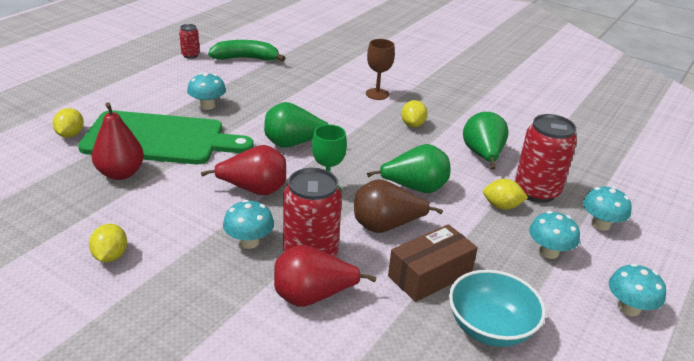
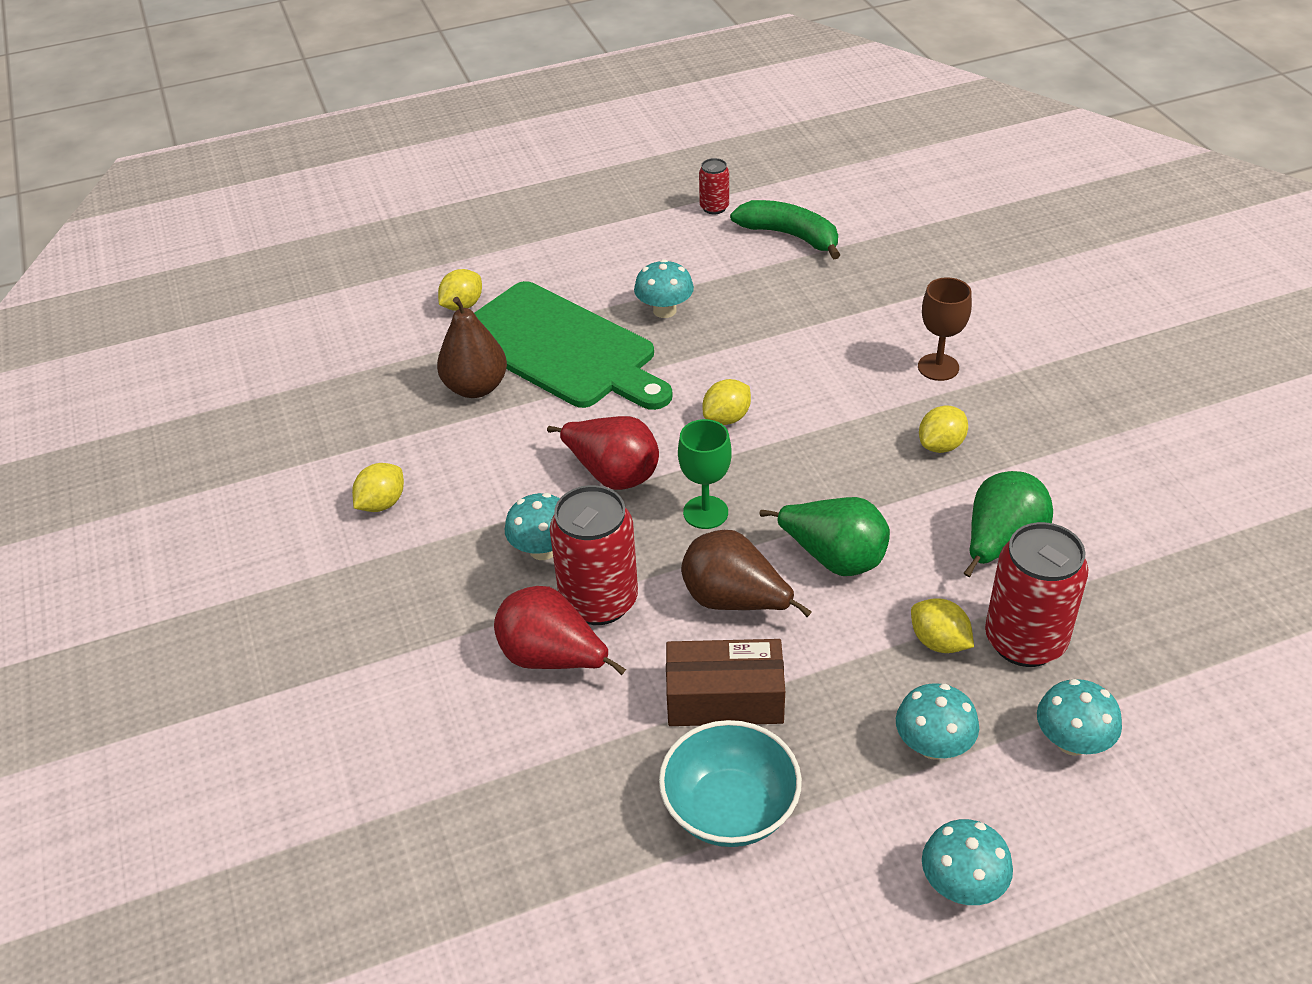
camera: 40 degrees right, 10 degrees up
(120, 173) = (475, 387): red pear -> brown pear
(293, 144) = (727, 418): green pear -> yellow lemon

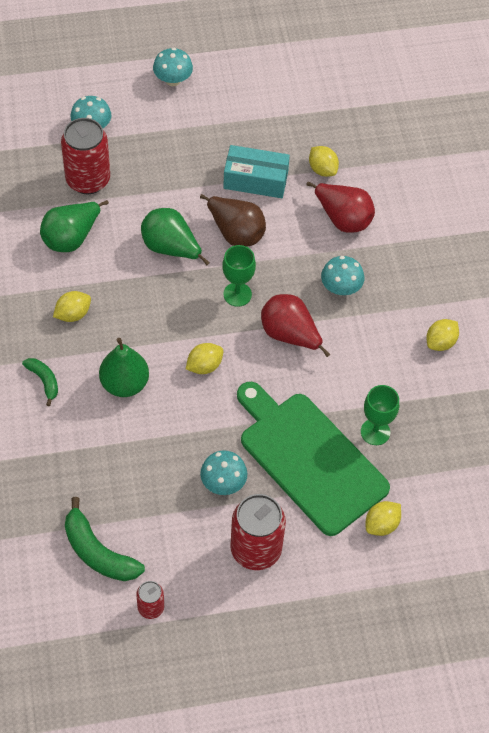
camera: 175 degrees left, 15 degrees up
(475, 387) = (375, 432): brown pear -> green goblet
(599, 601) = (312, 248): red can -> red can (256, 549)
(724, 698) = (255, 180): brown box -> turquoise box
(730, 809) = (267, 128): turquoise bowl -> none
(829, 382) = (124, 384): none -> green pear
(933, 745) = (159, 138): turquoise mushroom -> none
(938, 367) = (44, 381): brown goblet -> green banana
(939, 642) = (133, 188): yellow lemon -> yellow lemon (322, 169)

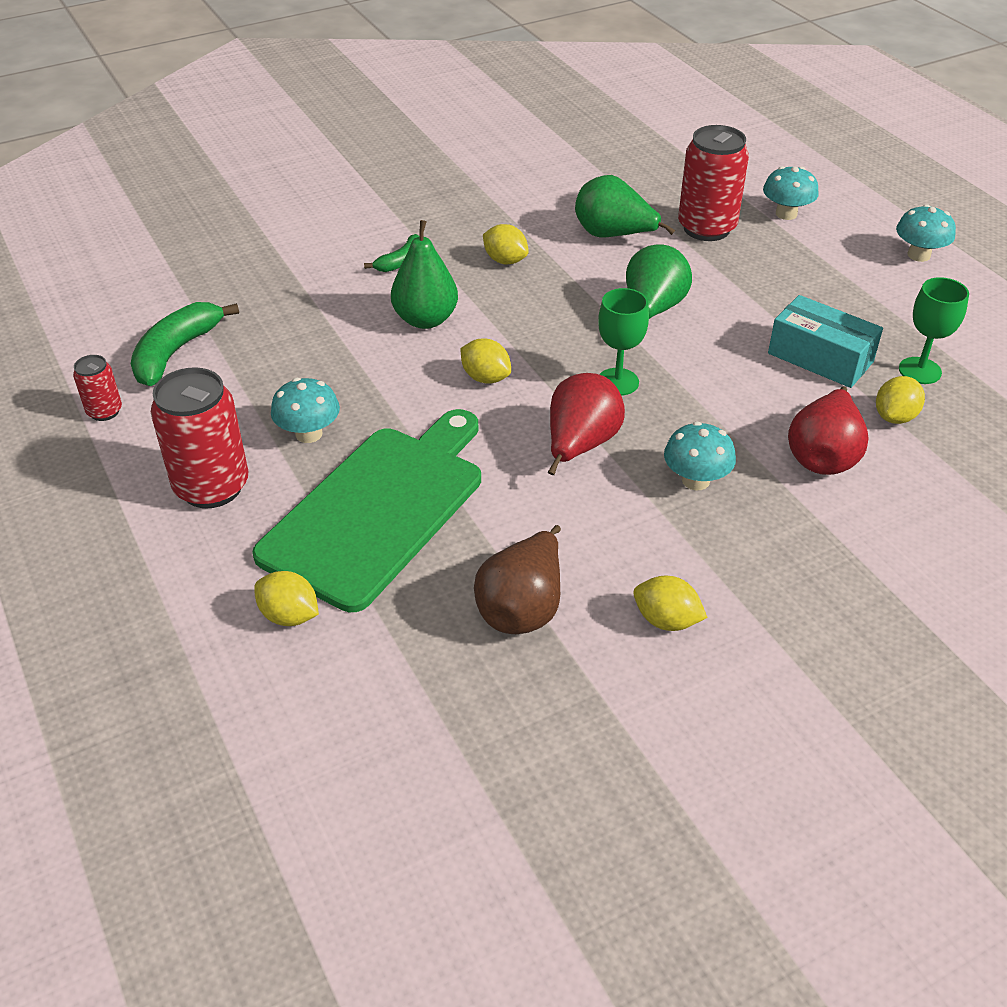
camera: 75 degrees right, 15 degrees down
(236, 232) = (718, 359): brown pear -> brown pear (522, 608)
(255, 180) = (820, 358): turquoise box -> turquoise box turned 45 degrees counterclockwise
(375, 432) = (455, 573): green goblet -> green goblet (919, 371)

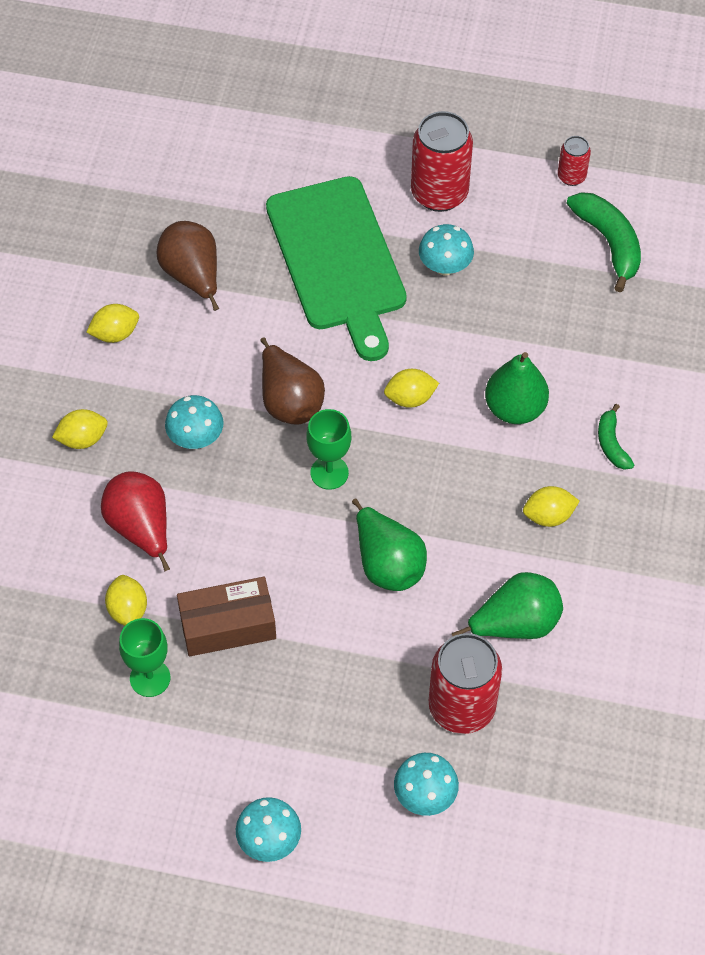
camera: 130 degrees right, 15 degrees up
(289, 615) = (295, 174): yellow lemon -> yellow lemon (82, 439)
(580, 445) = (289, 401): red pear -> brown pear
(820, 358) = (227, 625): turquoise box -> brown box

